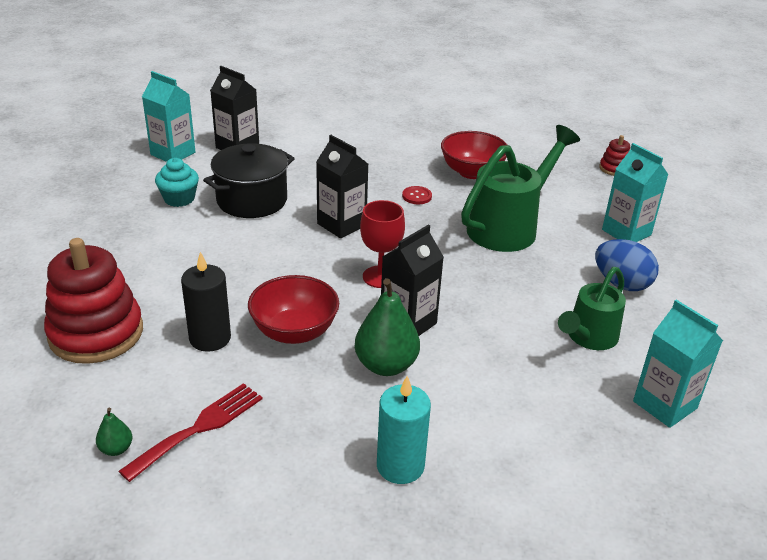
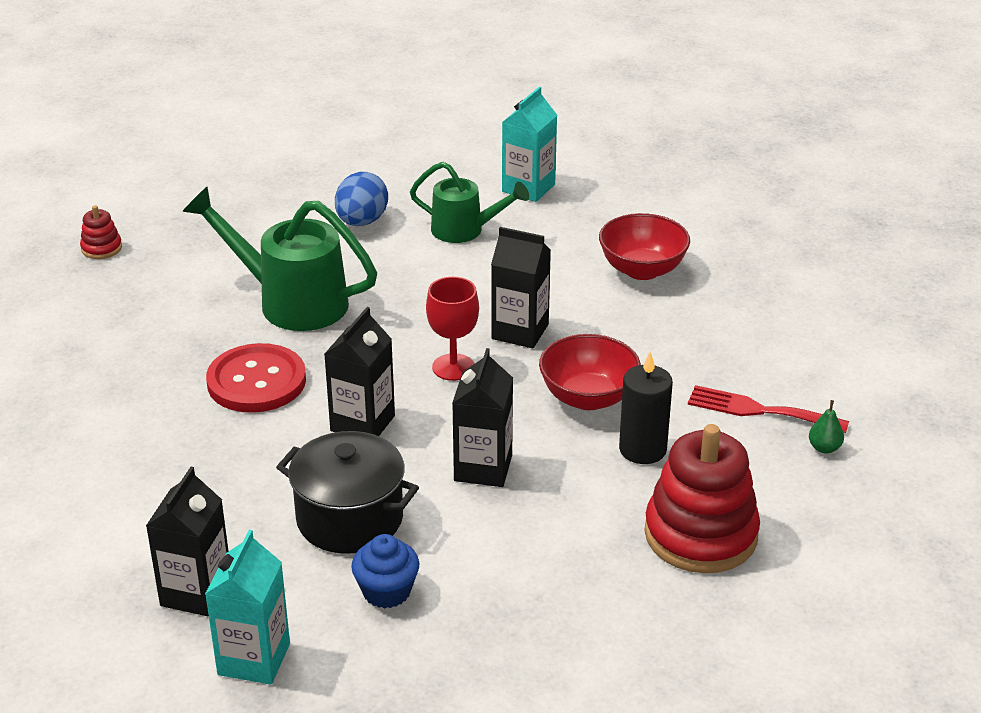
camera: 110 degrees left, 0 degrees up
(179, 199) = (386, 591): turquoise cupcake -> blue cupcake
(254, 259) = (483, 468): none -> black carton
(386, 365) = (592, 330): green pear -> none
(400, 466) = (704, 295): turquoise candle -> none
(417, 196) = (256, 381): red button -> red button, size x2.37
(472, 172) = (165, 351): red bowl -> red bowl (642, 270)
(626, 232) = (257, 227): turquoise carton -> none

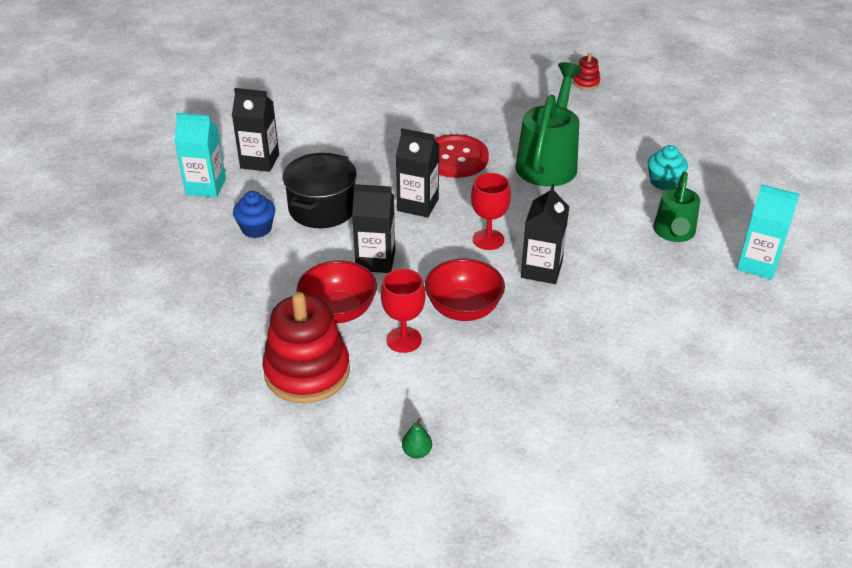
camera: 85 degrees right, 5 degrees up
(361, 222) = (664, 182): blue egg -> turquoise cupcake
(642, 270) = (654, 337): red bowl -> red bowl (338, 311)
(642, 449) = (404, 340): black candle -> red goblet
(759, 410) = (463, 410): red fork -> none

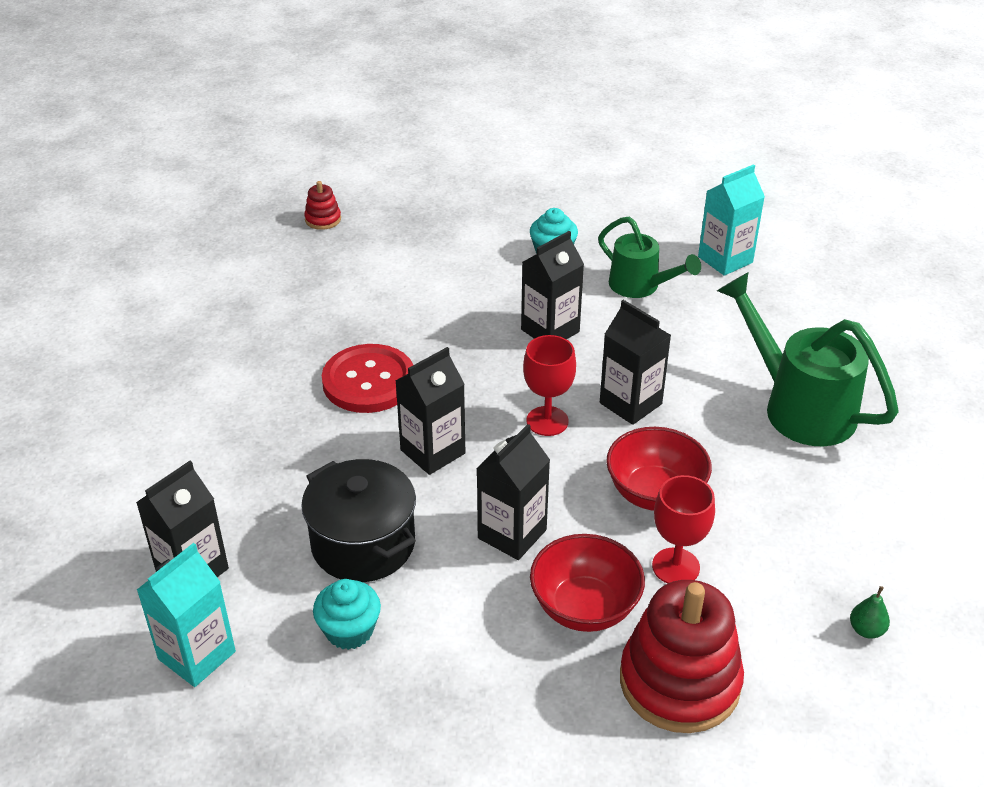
camera: 60 degrees left, 0 degrees up
(256, 229) = (349, 630): blue cupcake -> turquoise cupcake
(548, 162) = (445, 313): green watering can -> green watering can (799, 407)
(579, 210) = (550, 330): none -> black carton

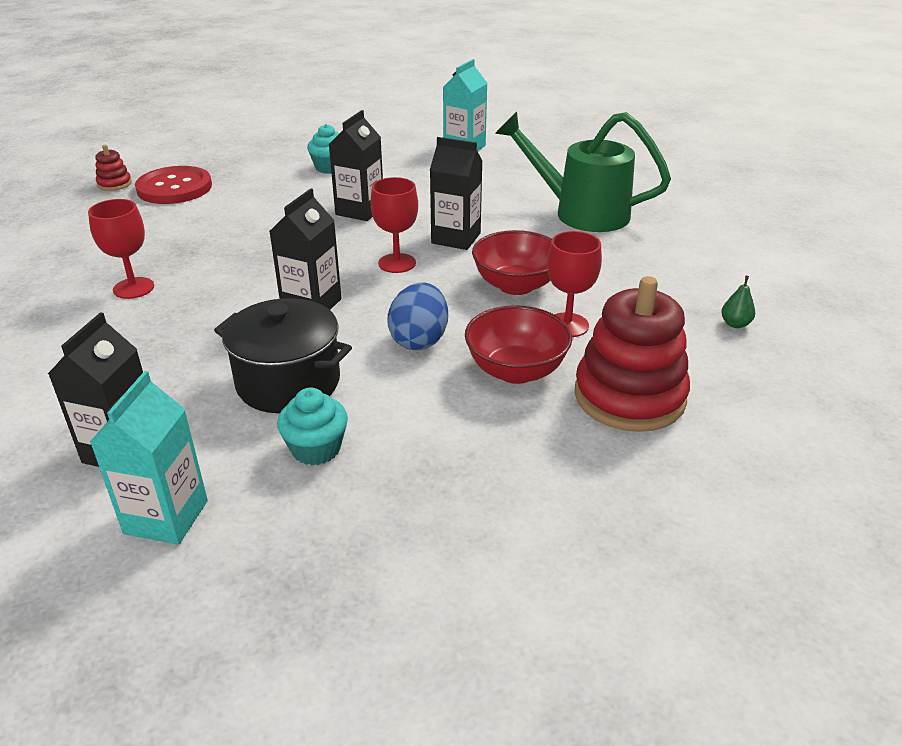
camera: 25 degrees left, 5 degrees down
(280, 376) = (133, 288): none -> red goblet
(369, 381) = (222, 273): red button -> red button (174, 188)
(512, 534) = (419, 340): black carton -> blue egg
(640, 286) = (412, 173): green watering can -> none

